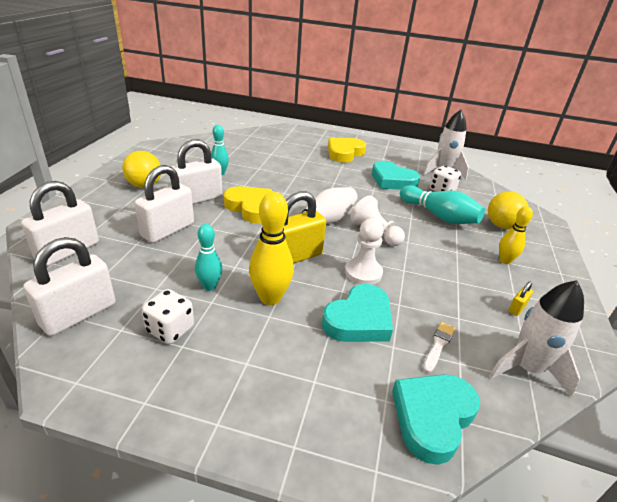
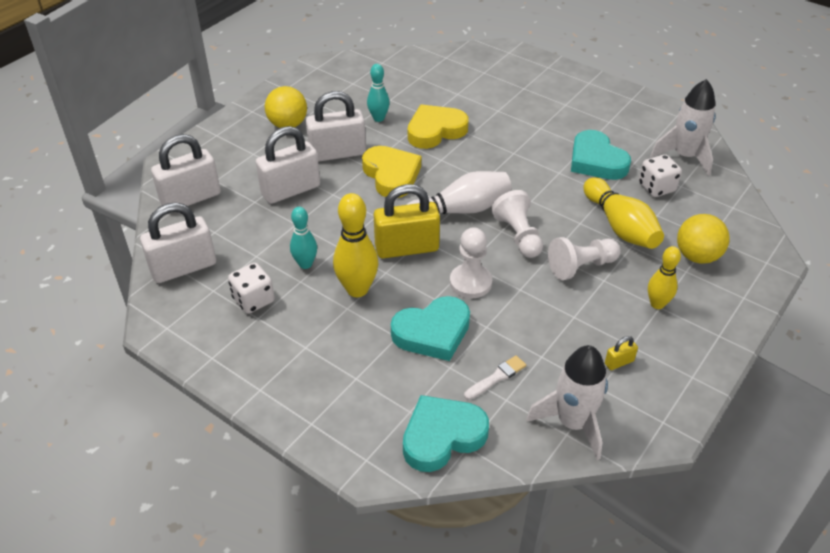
camera: 25 degrees right, 10 degrees up
(344, 153) = (559, 104): yellow heart -> yellow heart (435, 131)
(434, 246) = (581, 267): none -> white pawn
(439, 216) = (620, 226): turquoise bowling pin -> yellow bowling pin

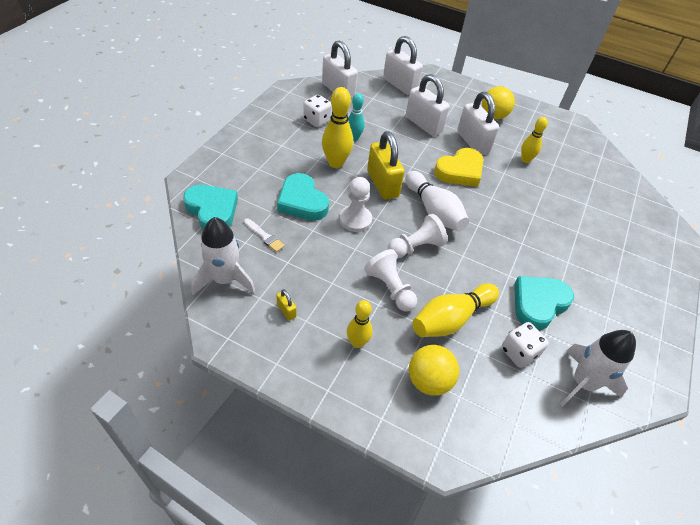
camera: 75 degrees right, 5 degrees up
(378, 118) = (525, 160): turquoise bowling pin -> yellow bowling pin
(435, 131) = (527, 192): yellow heart -> none

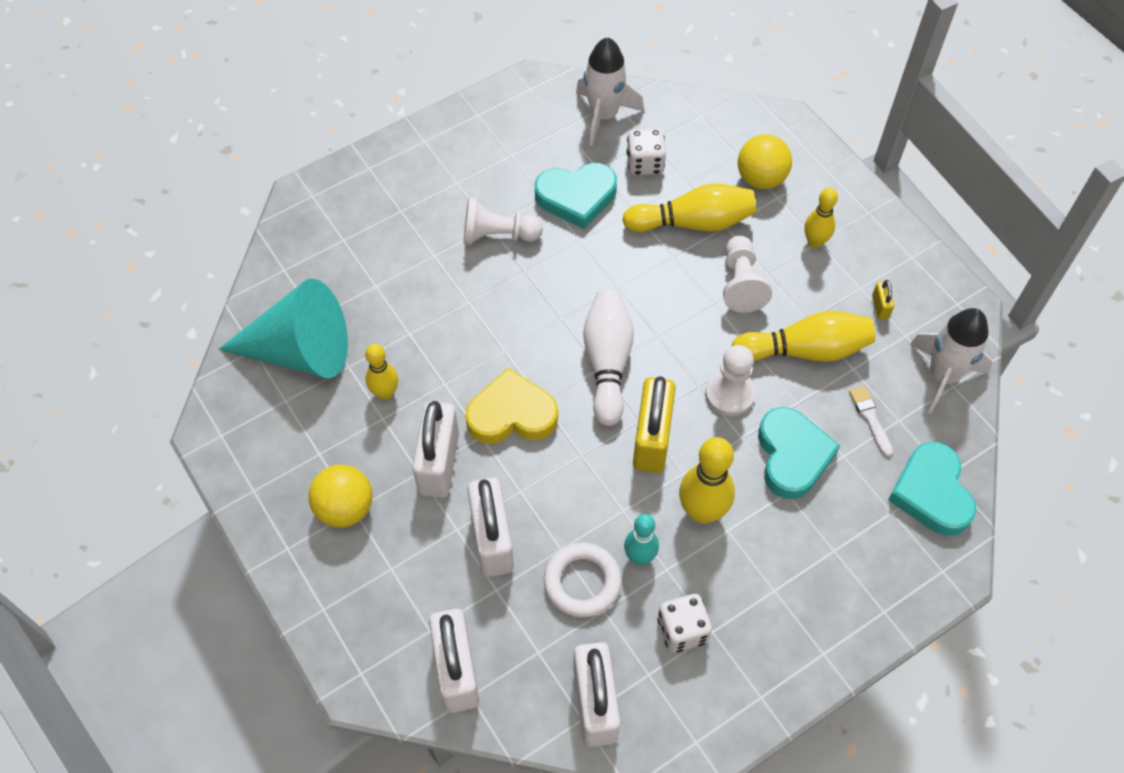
camera: 145 degrees left, 10 degrees up
(324, 261) = (805, 350): none -> yellow bowling pin
(372, 122) = (582, 582): none -> white ring
(415, 247) = (672, 321): white pawn -> white pawn (498, 235)
(581, 162) = (300, 351): none -> turquoise cone

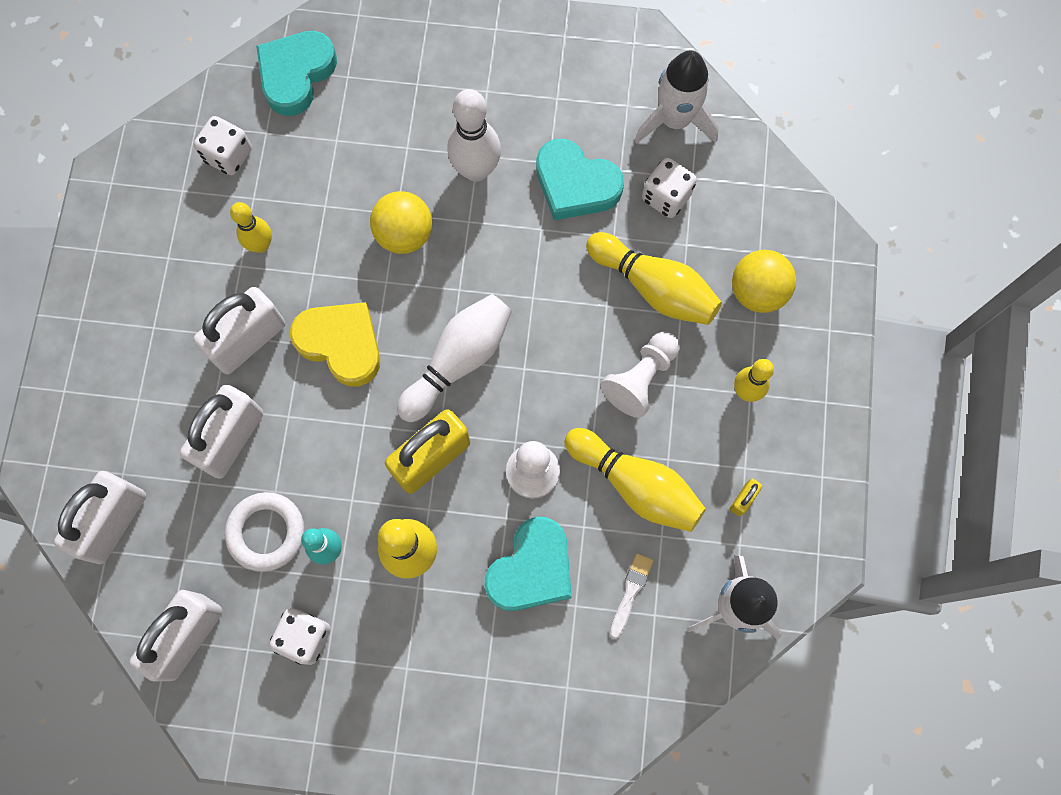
camera: 40 degrees right, 15 degrees up
(300, 351) = (228, 155): turquoise cone -> white dice
(345, 508) = (148, 321): yellow ball -> yellow ball (404, 234)
(498, 235) = (476, 170): white pawn -> white bowling pin
(931, 493) = (616, 700): turquoise heart -> turquoise heart (296, 74)

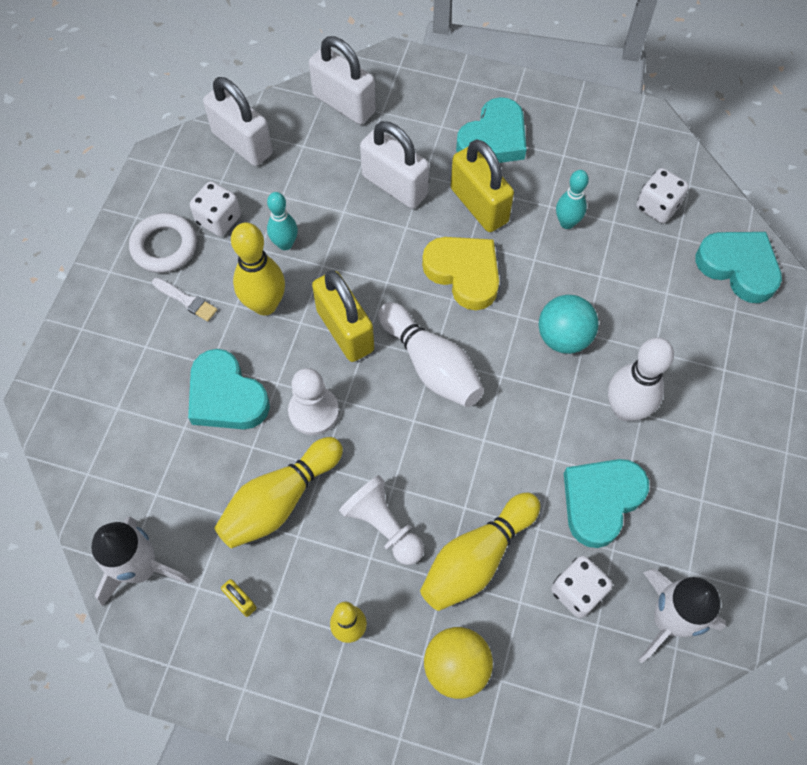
camera: 100 degrees right, 10 degrees down
(152, 337) = (493, 139): none -> turquoise heart
(248, 341) = (479, 205): white padlock -> yellow padlock
(261, 245) = (567, 223): yellow bowling pin -> turquoise bowling pin
(266, 532) = (310, 202): white ring -> white ring (164, 246)
(341, 344) = (464, 273): yellow heart -> yellow heart turned 90 degrees counterclockwise
(404, 234) = (563, 337): yellow ball -> turquoise ball
(630, 592) = (182, 477): white brush -> white brush (186, 300)

